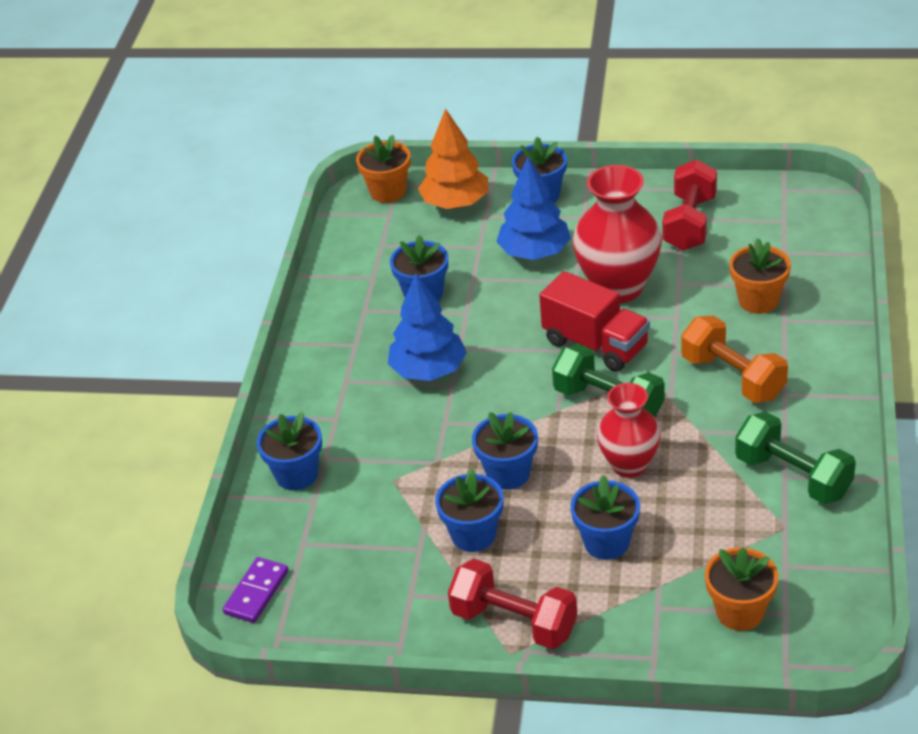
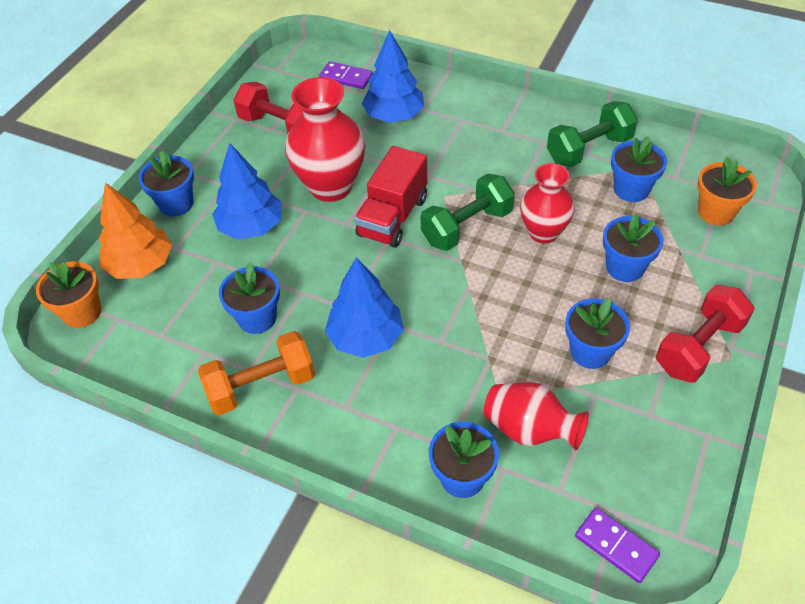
camera: 75 degrees left, 10 degrees up
(362, 508) = (529, 430): none -> red vase
(508, 473) = (524, 311): blue flower pot -> blue flower pot (631, 189)
(596, 344) = (393, 217): red truck -> red truck turned 150 degrees clockwise
(733, 377) = (472, 151): orange dumbbell -> orange dumbbell (261, 386)
(758, 300) = (394, 116): orange flower pot -> blue tree
(803, 245) = (346, 77): none -> purple domino

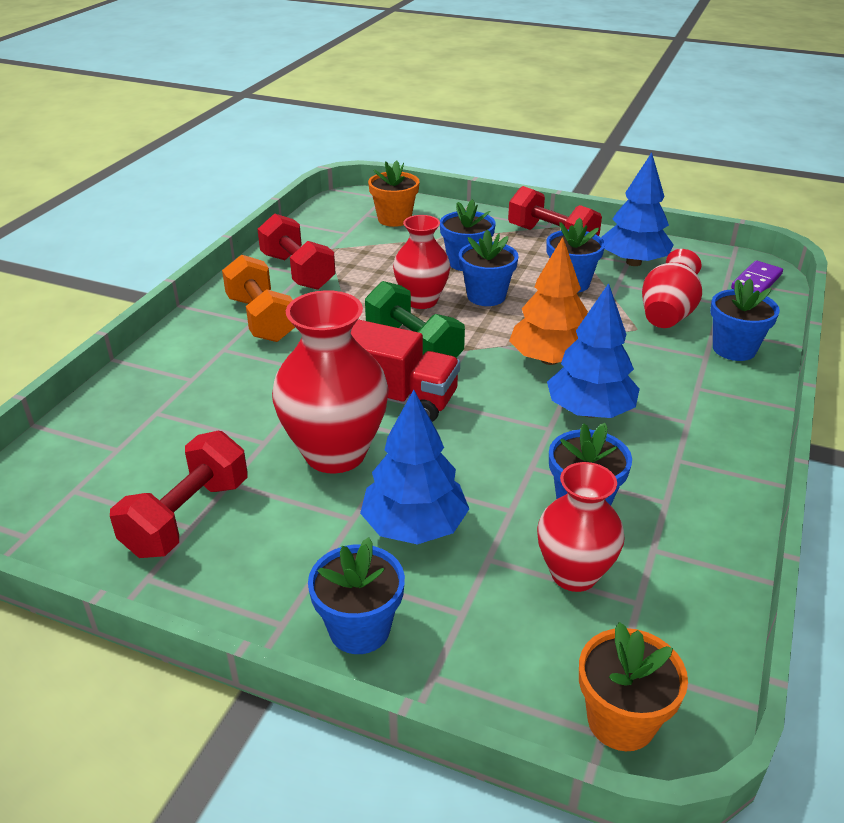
camera: 95 degrees left, 15 degrees down
(141, 265) = (503, 654): orange tree -> orange tree (549, 359)
(192, 304) = (574, 574): none -> red vase
(261, 386) = (686, 488): orange dumbbell -> orange dumbbell (261, 319)
(346, 77) = (87, 452): purple domino -> none
(394, 116) = (197, 403): blue tree -> blue tree (633, 262)
(589, 149) = (297, 271): green dumbbell -> red dumbbell
(631, 189) = (361, 253): blue flower pot -> blue flower pot (486, 296)

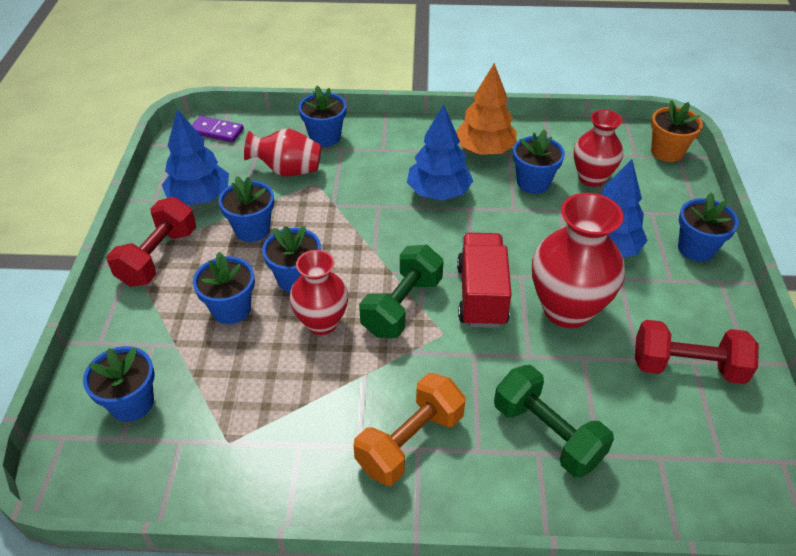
camera: 110 degrees left, 10 degrees up
(203, 389) = (547, 434): none -> green dumbbell
(297, 271) = (296, 452): red dumbbell -> none
(394, 219) = (132, 403): orange flower pot -> blue flower pot
(549, 359) = (383, 222): orange tree -> orange tree (484, 150)

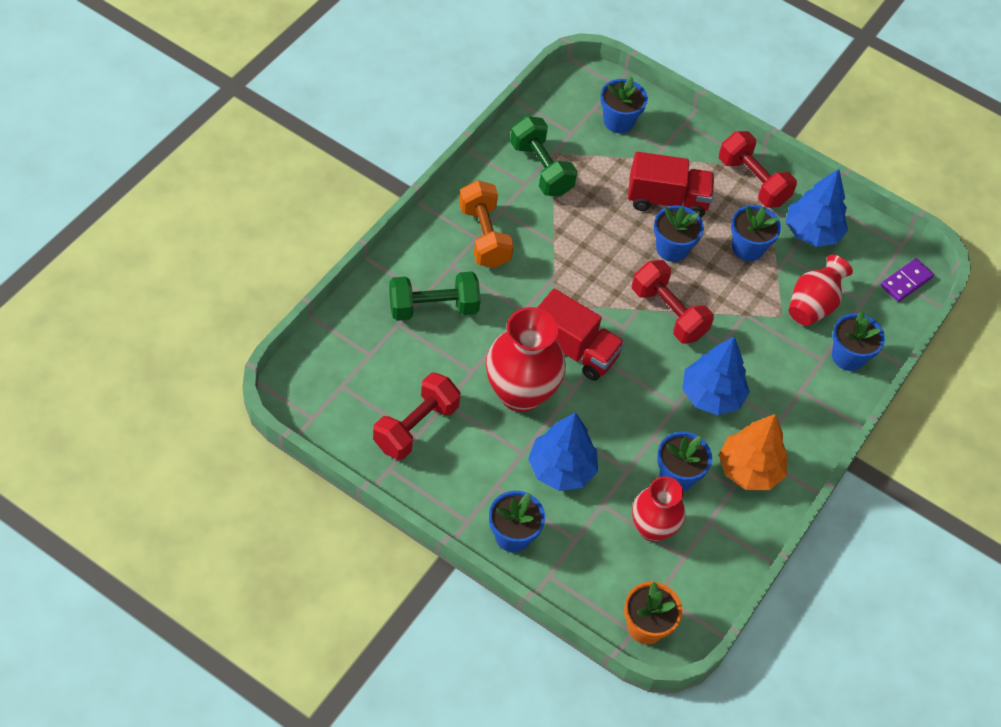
camera: 115 degrees right, 10 degrees up
(231, 309) = (667, 200): blue flower pot -> red truck
(322, 322) = (617, 242): red vase -> none
(377, 250) = (668, 313): none -> red dumbbell
(402, 306) = (598, 295): green dumbbell -> green dumbbell (541, 169)

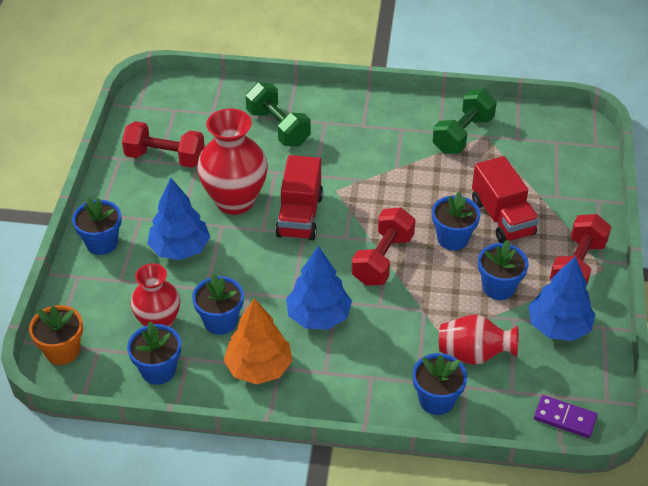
camera: 70 degrees right, 10 degrees down
(484, 236) = (367, 129): orange dumbbell -> none
(618, 121) = (557, 160): blue flower pot -> blue flower pot (158, 370)

